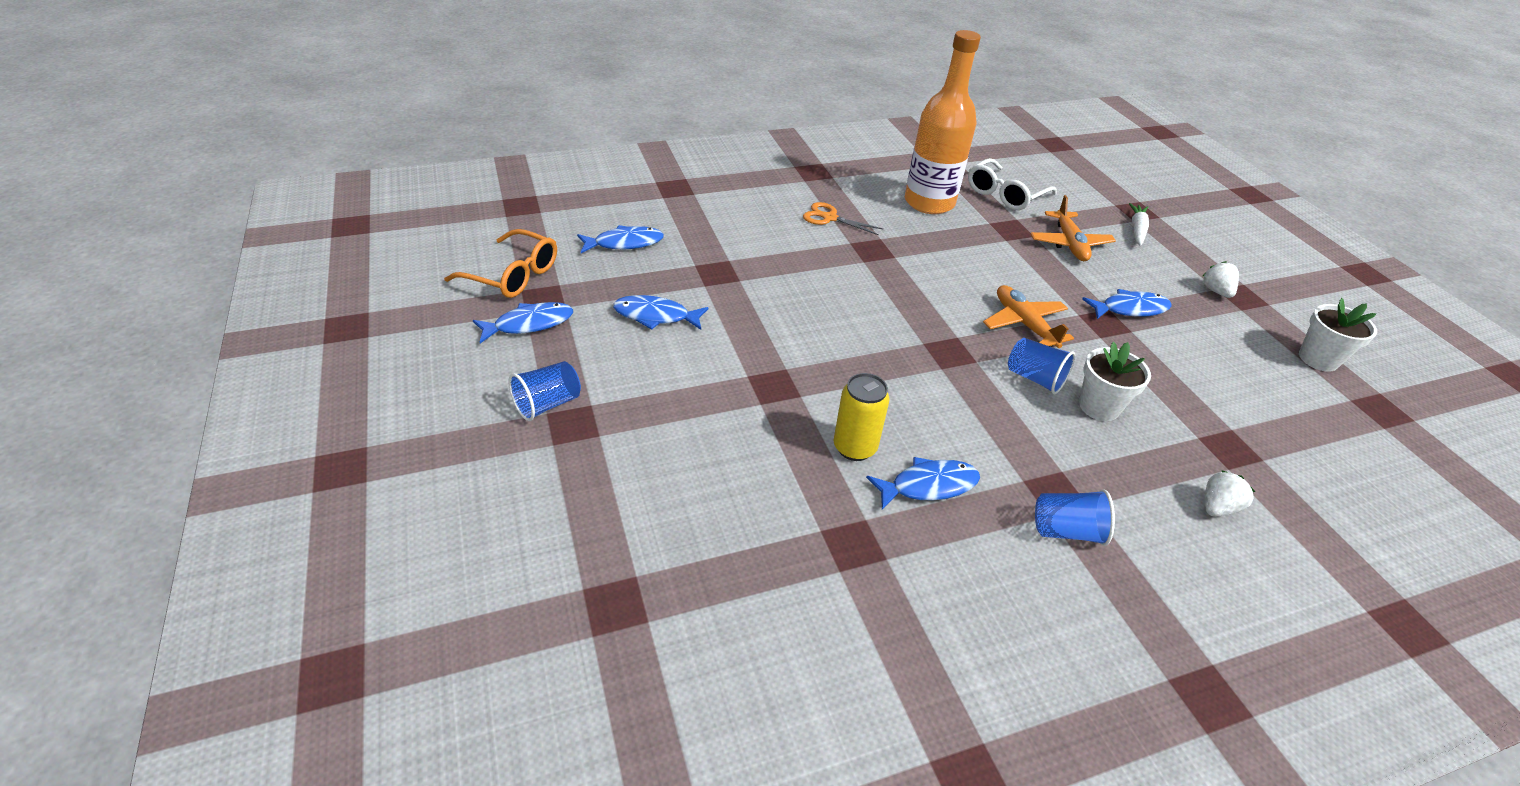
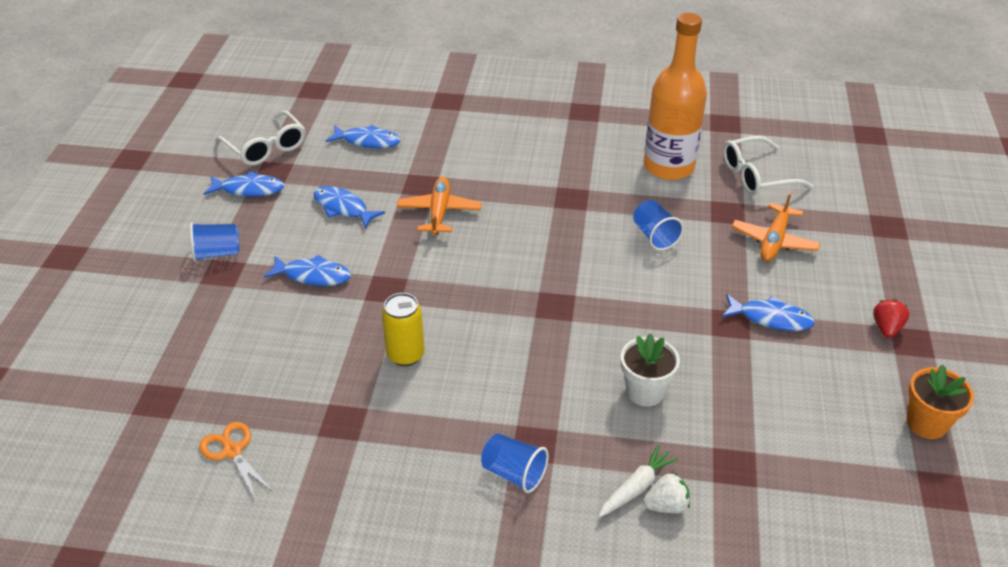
camera: 30 degrees right, 0 degrees up
(513, 275) = (266, 147): orange glasses -> white glasses
(829, 218) = (559, 159): orange scissors -> orange scissors (232, 451)
(928, 485) = (436, 402): blue fish -> blue fish (313, 275)
(1024, 324) = (648, 301): orange plane -> orange plane (439, 212)
(1034, 378) = (610, 350): blue cup -> blue cup (654, 236)
(1137, 229) = (866, 245): white carrot -> white carrot (636, 487)
(1216, 291) = (886, 328): white strawberry -> red strawberry
(1318, 359) = (926, 423): white flower pot -> orange flower pot

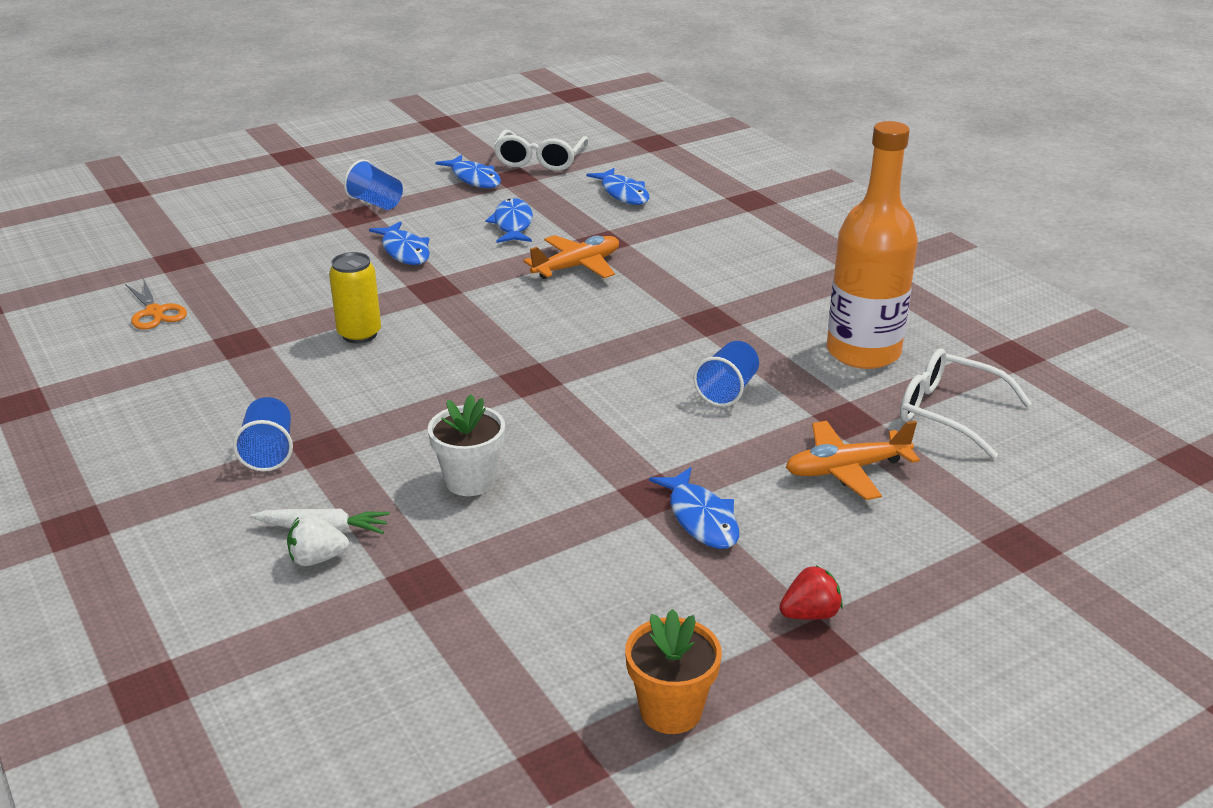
camera: 50 degrees right, 10 degrees down
(232, 451) = (155, 312): orange scissors -> orange scissors turned 135 degrees clockwise
(666, 505) = (317, 559): white strawberry -> white strawberry turned 135 degrees clockwise

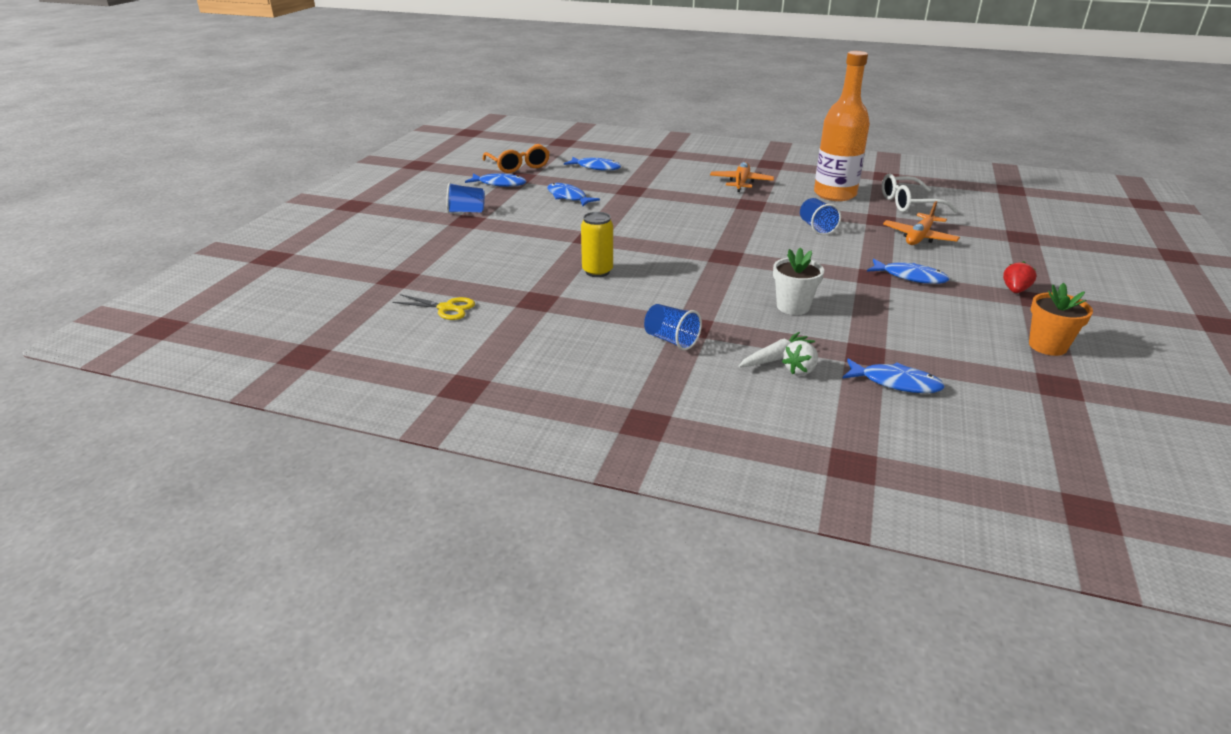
camera: 40 degrees left, 0 degrees up
(155, 312) = (446, 308): orange scissors -> yellow scissors
(405, 251) = (535, 227): blue fish -> blue fish (895, 383)
(540, 160) = (518, 166): white glasses -> orange glasses
(577, 266) = (643, 204): orange plane -> orange plane (741, 183)

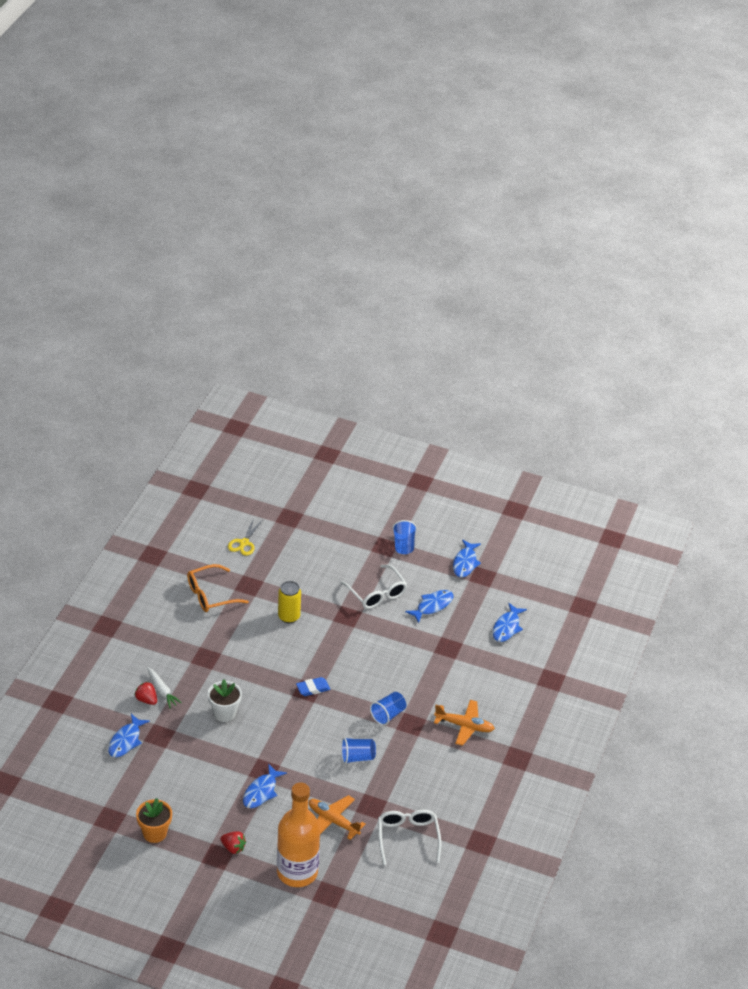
camera: 90 degrees right, 10 degrees up
(518, 166) = (512, 574): orange glasses -> orange glasses (210, 595)
(550, 223) = (377, 593): none -> white glasses
(671, 340) = (189, 645): blue cup -> blue cup (388, 715)
(721, 253) = (313, 688): none -> blue eraser
(800, 370) = (146, 700): white strawberry -> red strawberry
(835, 194) = (433, 789): orange bottle -> orange bottle (297, 872)

